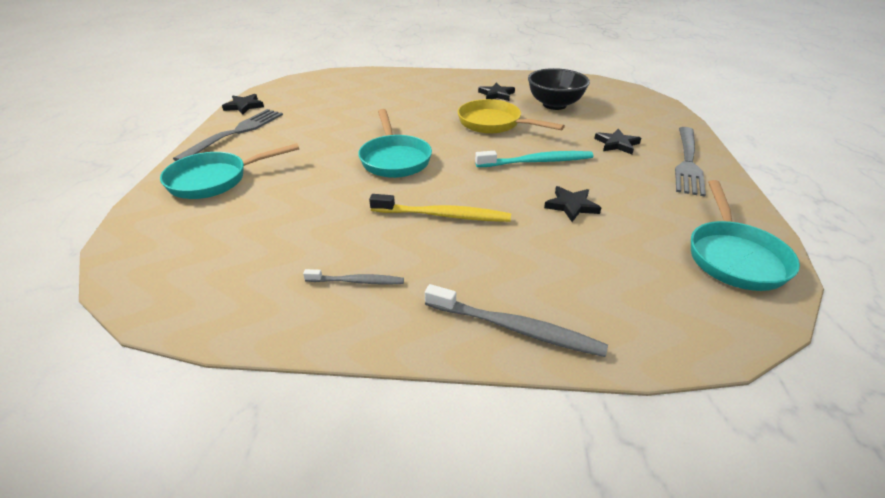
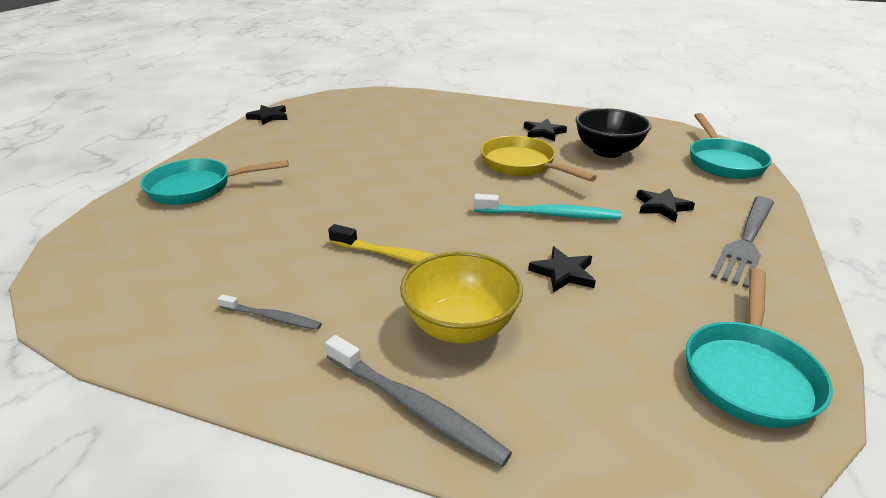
camera: 15 degrees right, 5 degrees down
(235, 133) = (244, 143): grey fork -> none
(394, 159) = (388, 190): turquoise pan -> turquoise pan (723, 162)
(516, 260) = (460, 326): none -> yellow bowl

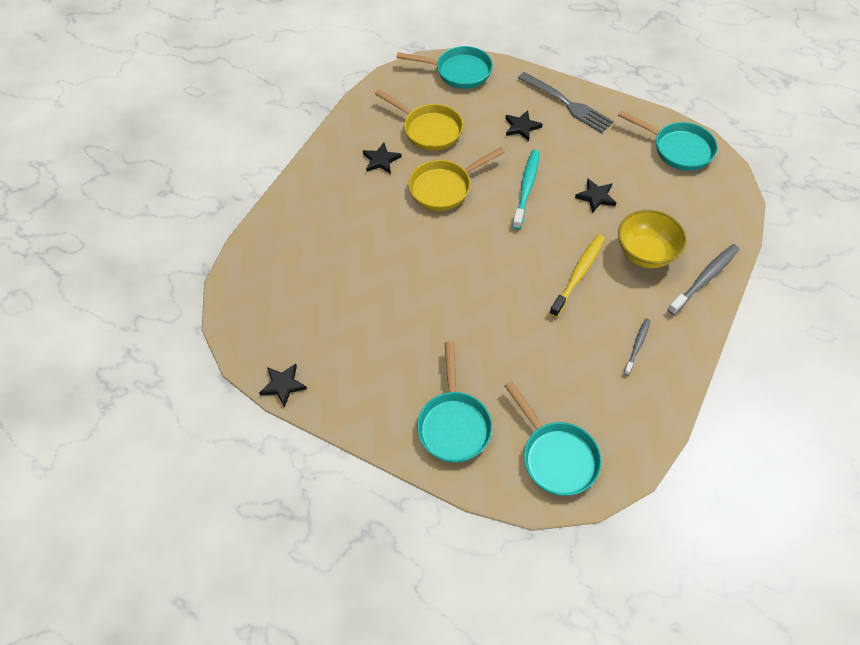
camera: 80 degrees left, 25 degrees up
(121, 251) = (556, 456): none -> turquoise pan
(607, 151) = (429, 129): black bowl -> yellow pan

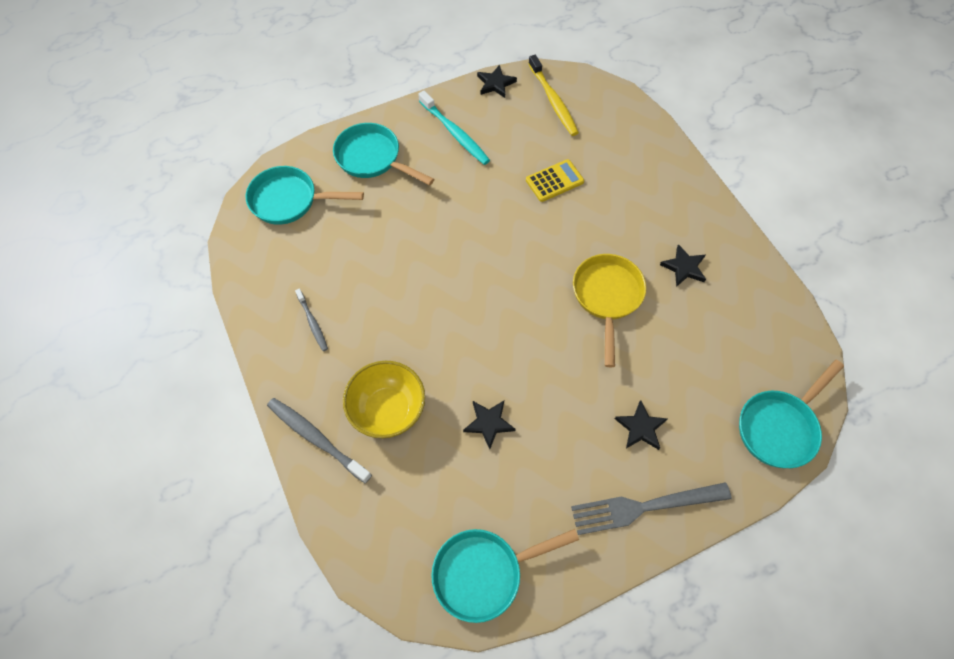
camera: 125 degrees right, 5 degrees up
(365, 274) = (554, 181): none -> yellow calculator
(429, 129) = (700, 335): yellow pan -> none
(526, 188) = (551, 367): turquoise toothbrush -> turquoise toothbrush (455, 133)
(578, 274) = (417, 334): yellow toothbrush -> yellow toothbrush (553, 101)
(704, 279) = (316, 438): grey toothbrush -> grey toothbrush turned 135 degrees clockwise

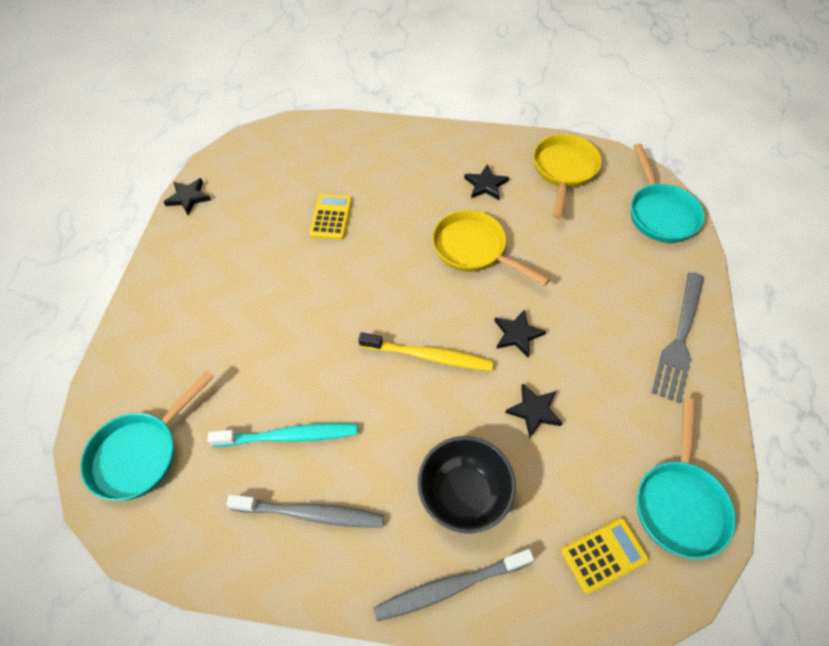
camera: 55 degrees left, 5 degrees down
(312, 323) = (311, 514): grey toothbrush -> grey toothbrush, size x1.68
(372, 158) = (167, 343): turquoise pan -> none
(388, 410) = (464, 494): yellow bowl -> black bowl
(403, 533) = (604, 555): none -> yellow calculator
(455, 133) = (209, 259): turquoise toothbrush -> turquoise toothbrush (289, 436)
(553, 101) = (250, 170): yellow toothbrush -> yellow toothbrush (429, 356)
(640, 427) = (608, 299): black star -> black star (517, 334)
(757, 320) = (564, 171): none -> yellow pan

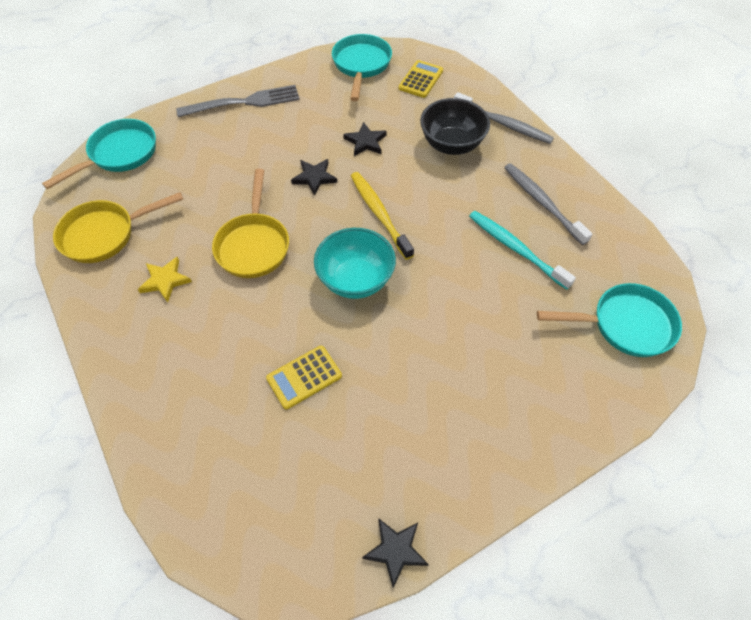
camera: 130 degrees left, 0 degrees up
(377, 293) = (355, 280): none -> turquoise bowl
(485, 185) = (165, 280): black star -> yellow star
(604, 555) = (421, 79): yellow calculator -> yellow calculator turned 90 degrees clockwise
(679, 503) = (361, 65): turquoise pan -> turquoise pan turned 60 degrees counterclockwise

